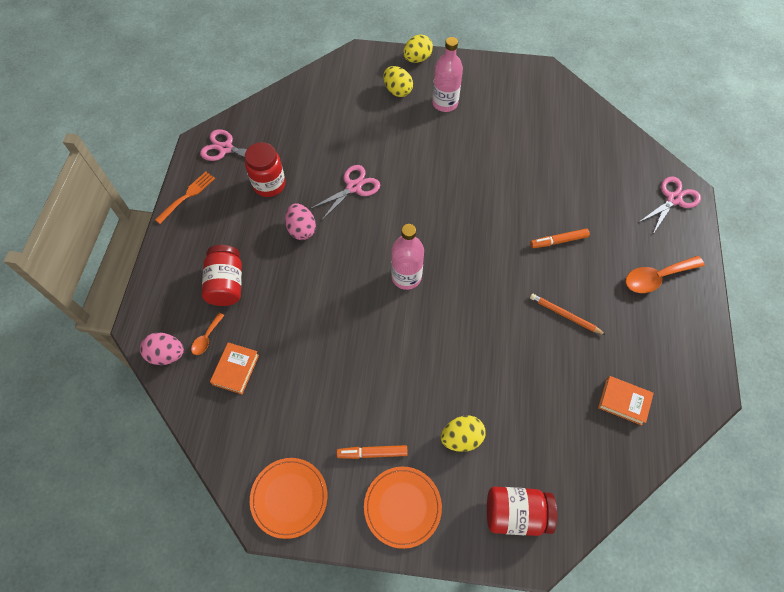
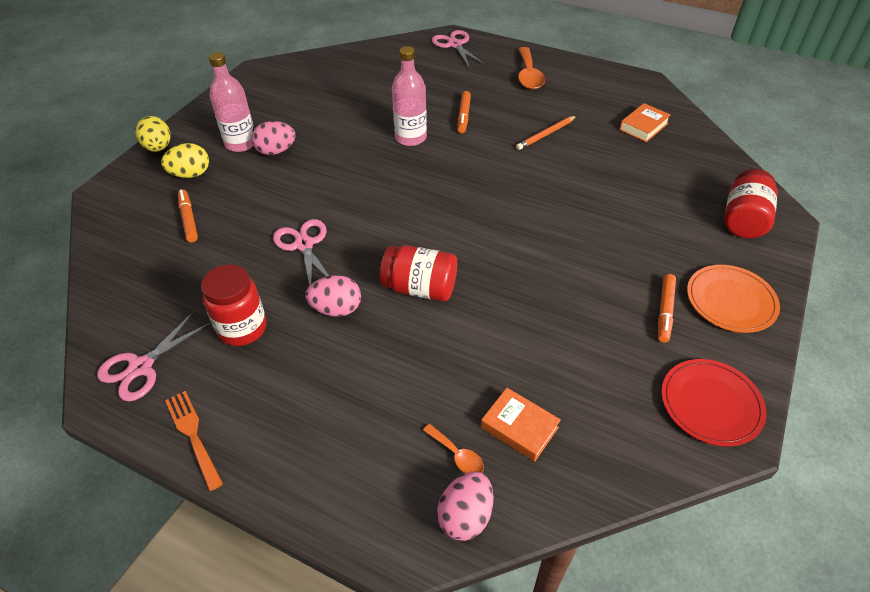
camera: 70 degrees left, 15 degrees down
(226, 284) = (379, 412): red jar -> red jar (420, 288)
(289, 498) = (710, 404): orange plate -> red plate
(352, 111) = (189, 219): none -> orange marker
(406, 277) = (454, 230): pink bottle -> pink bottle (410, 138)
(446, 128) = (276, 151): none -> pink egg
(461, 437) = (659, 236): yellow egg -> none

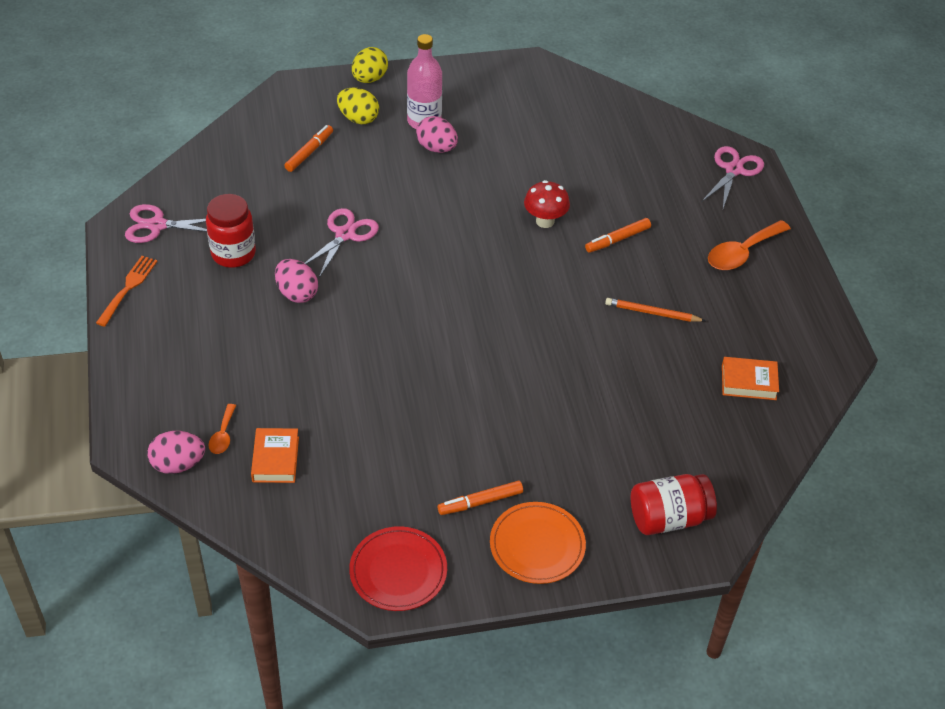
camera: 50 degrees right, 0 degrees up
(410, 138) = (545, 221): pink bottle -> red mushroom
(420, 288) = (362, 330): red jar -> none

